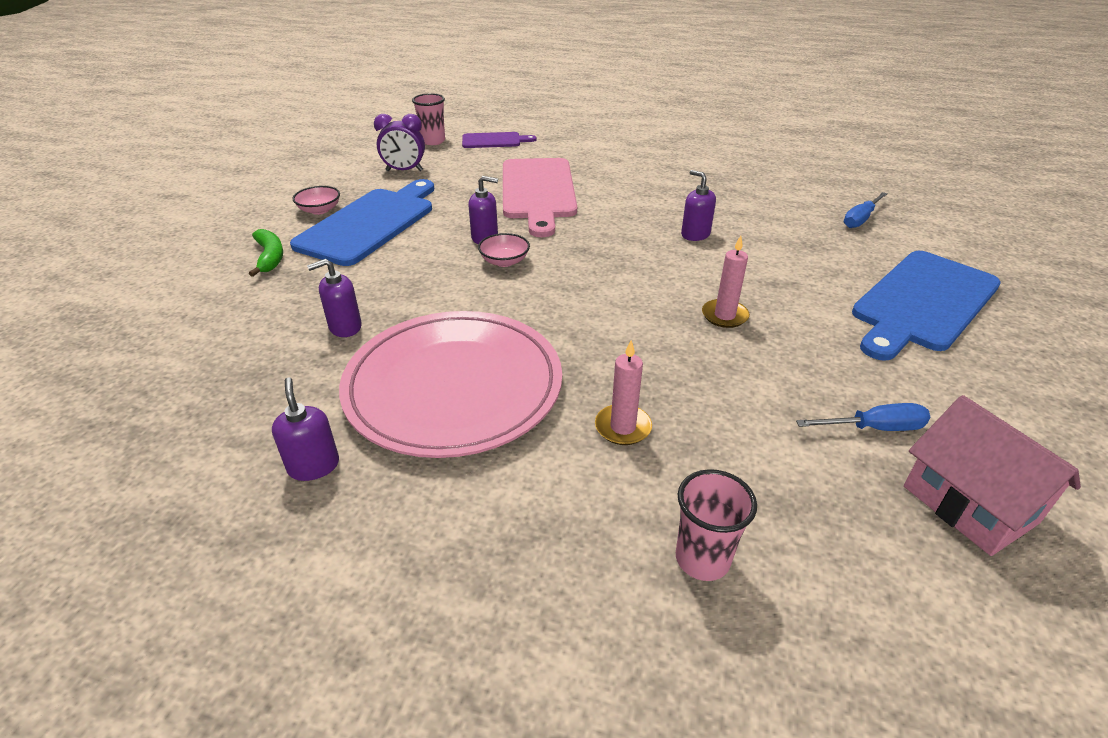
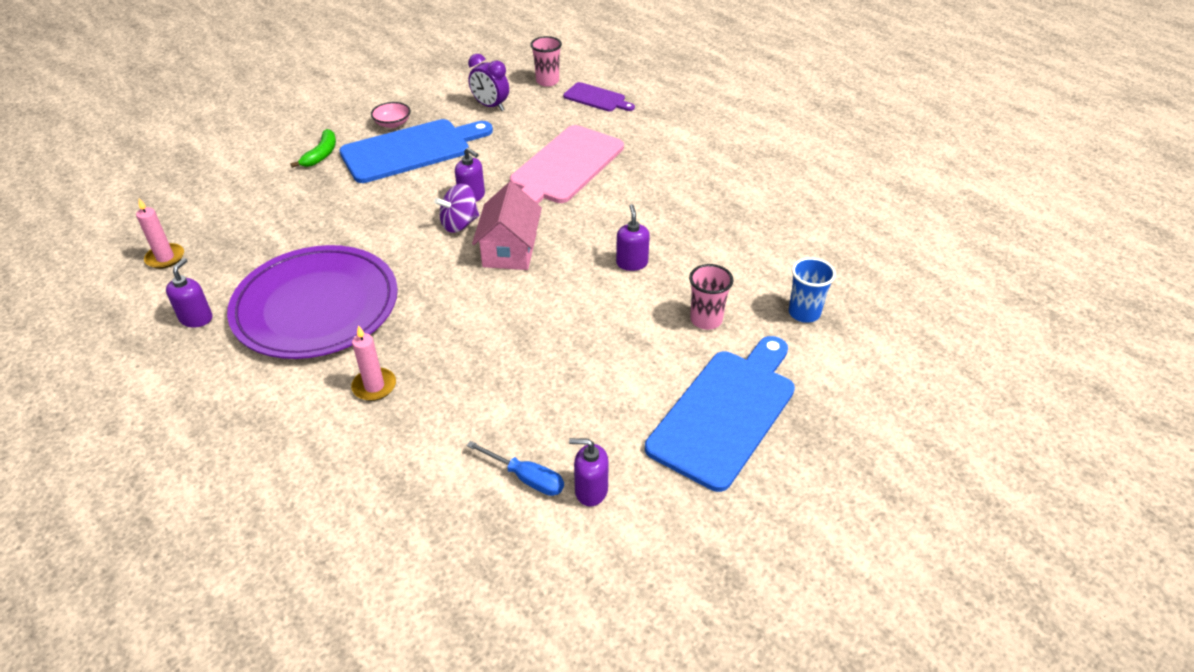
camera: 35 degrees right, 5 degrees up
(345, 327) = (306, 232): purple soap dispenser -> purple soap dispenser (591, 490)
(453, 387) = (316, 307): pink plate -> purple plate
(504, 261) = (459, 224): pink bowl -> purple spinning top
(702, 559) = (312, 486): pink cup -> pink cup (706, 320)
(724, 316) = (550, 343): pink candle -> pink candle (165, 258)
(860, 219) = (804, 313): blue screwdriver -> blue cup
(923, 303) = (725, 413): blue cutting board -> blue cutting board turned 135 degrees clockwise
(969, 504) = (507, 558): pink house -> pink house (510, 250)

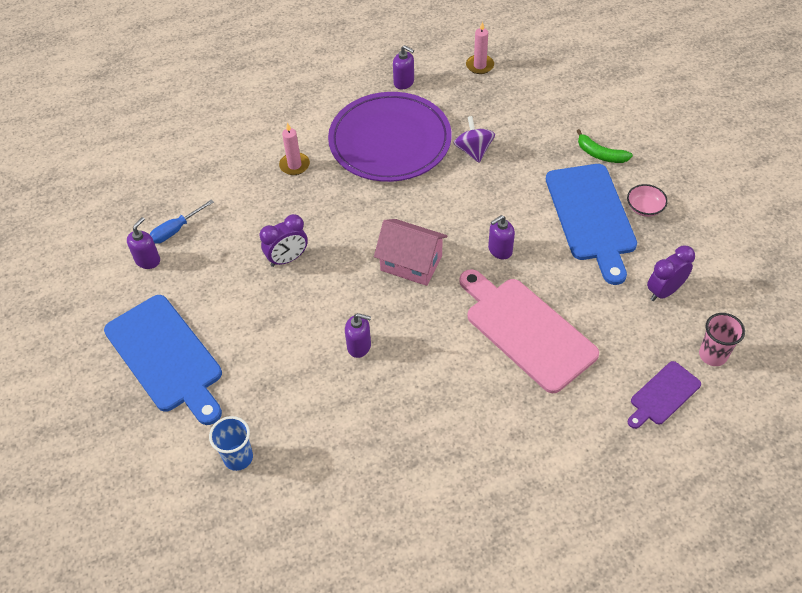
camera: 110 degrees right, 10 degrees up
(459, 224) = (461, 235): purple spinning top -> purple spinning top (473, 151)
(537, 348) = (287, 259): none -> purple clock
(706, 320) = (265, 378): pink cup -> none

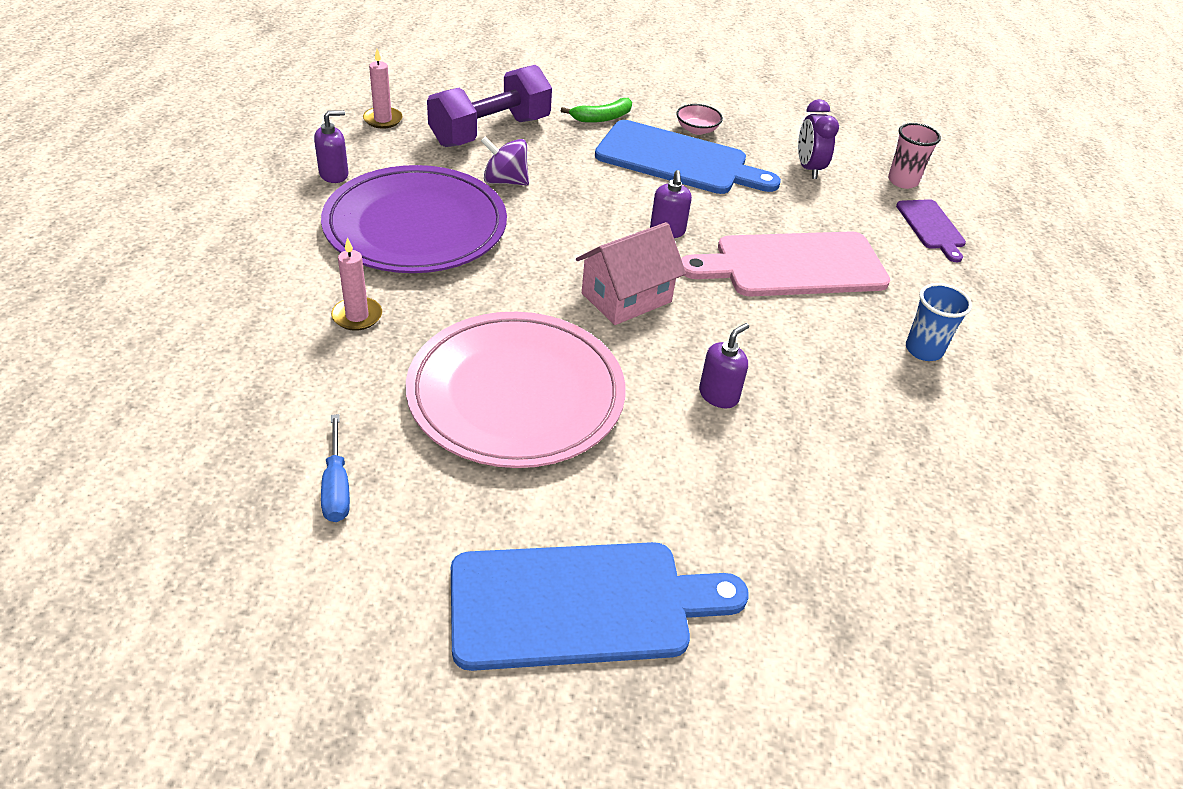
camera: 65 degrees left, 10 degrees down
(148, 260) = (362, 547): purple soap dispenser -> none
(238, 457) = (824, 594): blue cup -> blue cup (923, 350)
(287, 259) = (516, 394): purple clock -> pink plate
(520, 115) = (490, 132): none -> purple dumbbell

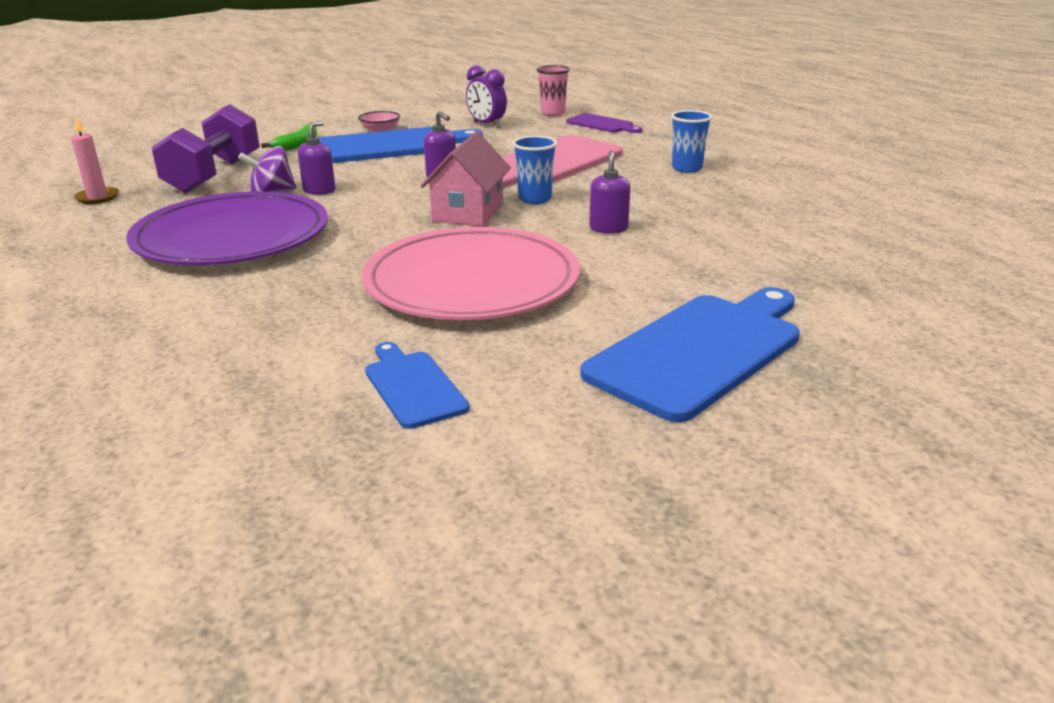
camera: 35 degrees left, 15 degrees down
(334, 174) = (99, 237): purple soap dispenser -> purple soap dispenser (319, 190)
(337, 486) = (413, 386): blue screwdriver -> blue cutting board
(357, 316) = (263, 297): pink candle -> none
(707, 312) = (535, 199): none -> blue cup

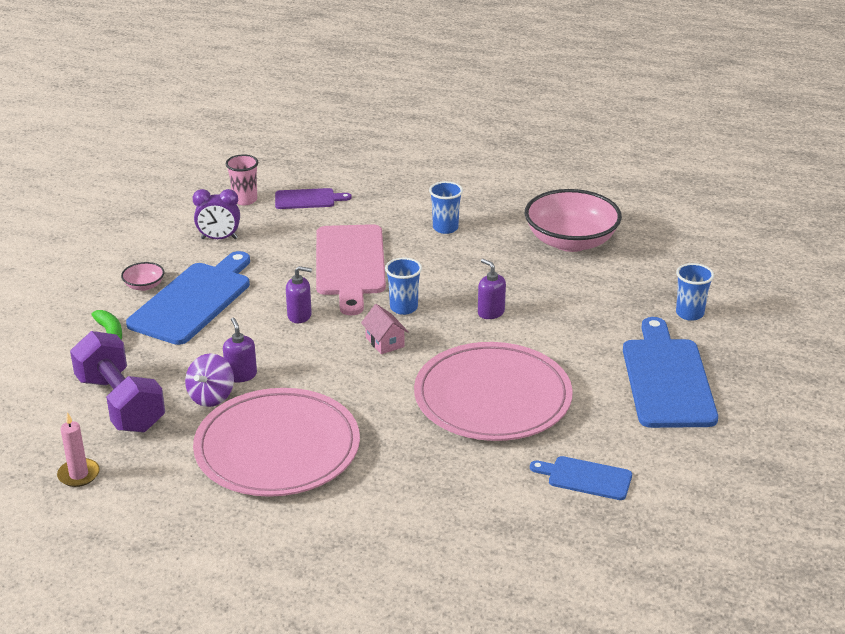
camera: 45 degrees left, 5 degrees up
(232, 237) = (277, 448): purple plate -> pink plate
(468, 212) = (385, 342): pink house -> pink house, size x0.60
(805, 212) = (570, 241): none -> pink bowl
(850, 310) = (689, 313): none -> blue cup

